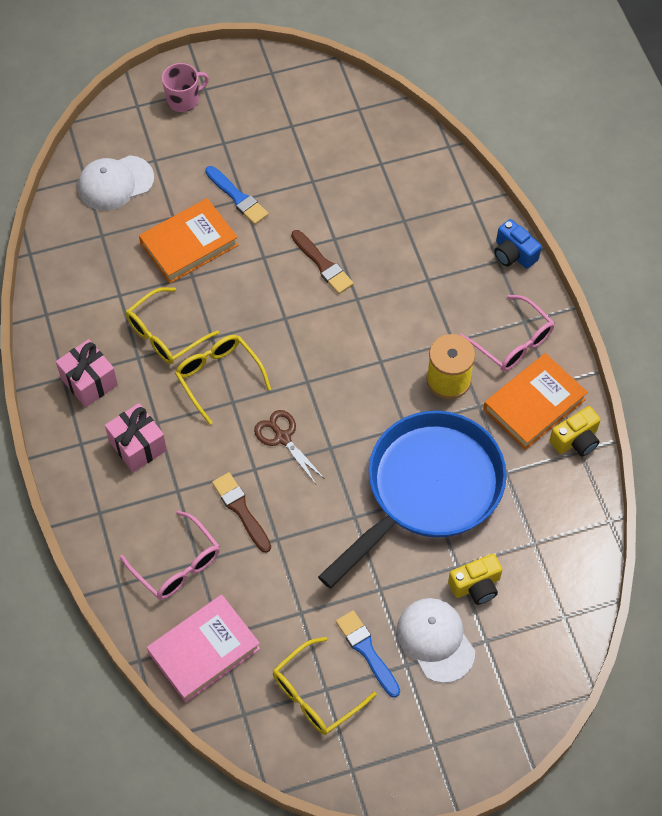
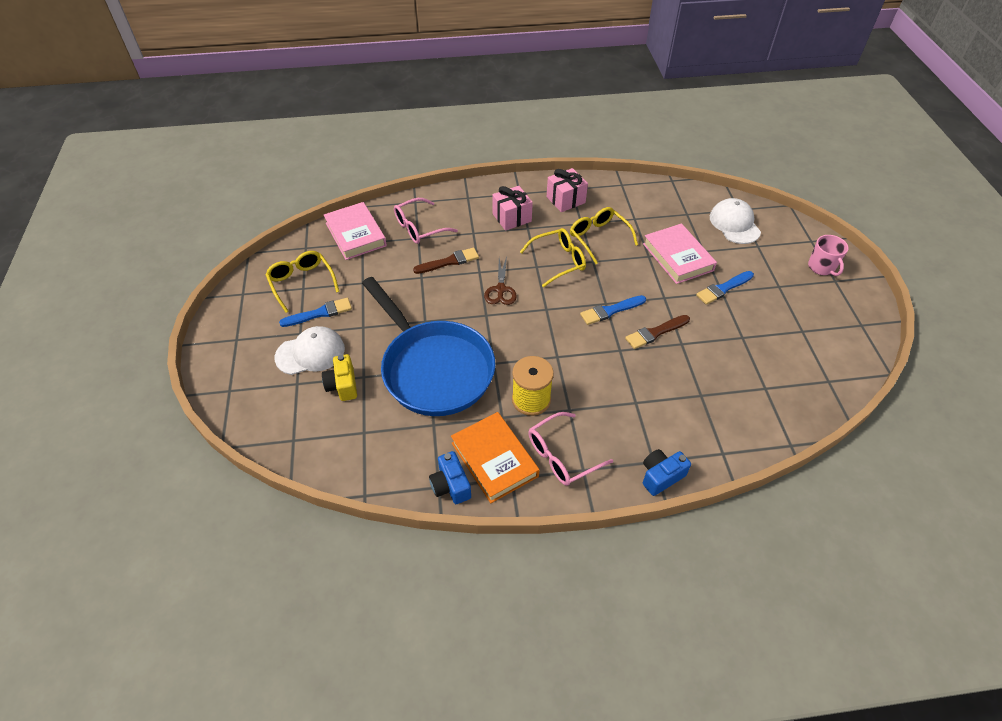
camera: 100 degrees right, 10 degrees down
(189, 244) = (677, 257): orange book -> pink book
(282, 438) = (500, 289): brown scissors -> brown scissors turned 120 degrees clockwise
(296, 312) = (610, 311): none -> blue brush
(575, 440) = (451, 485): yellow camera -> blue camera

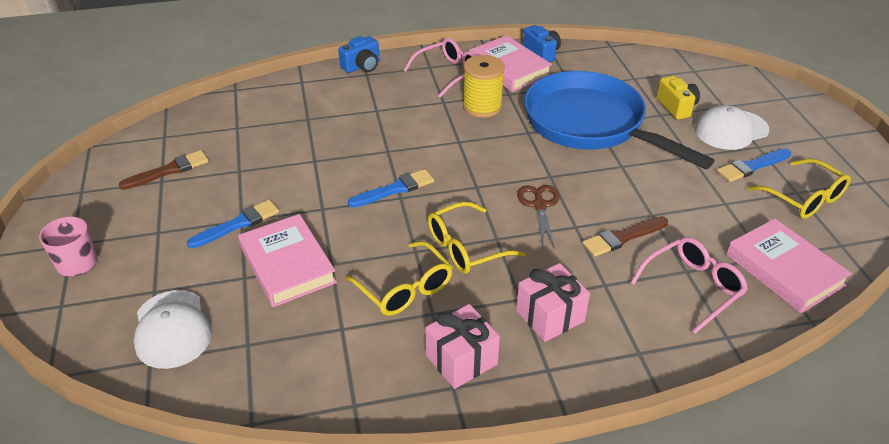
camera: 175 degrees right, 10 degrees down
(494, 459) = (508, 68): orange book -> pink book
(655, 332) = (343, 169): brown brush -> brown brush (169, 170)

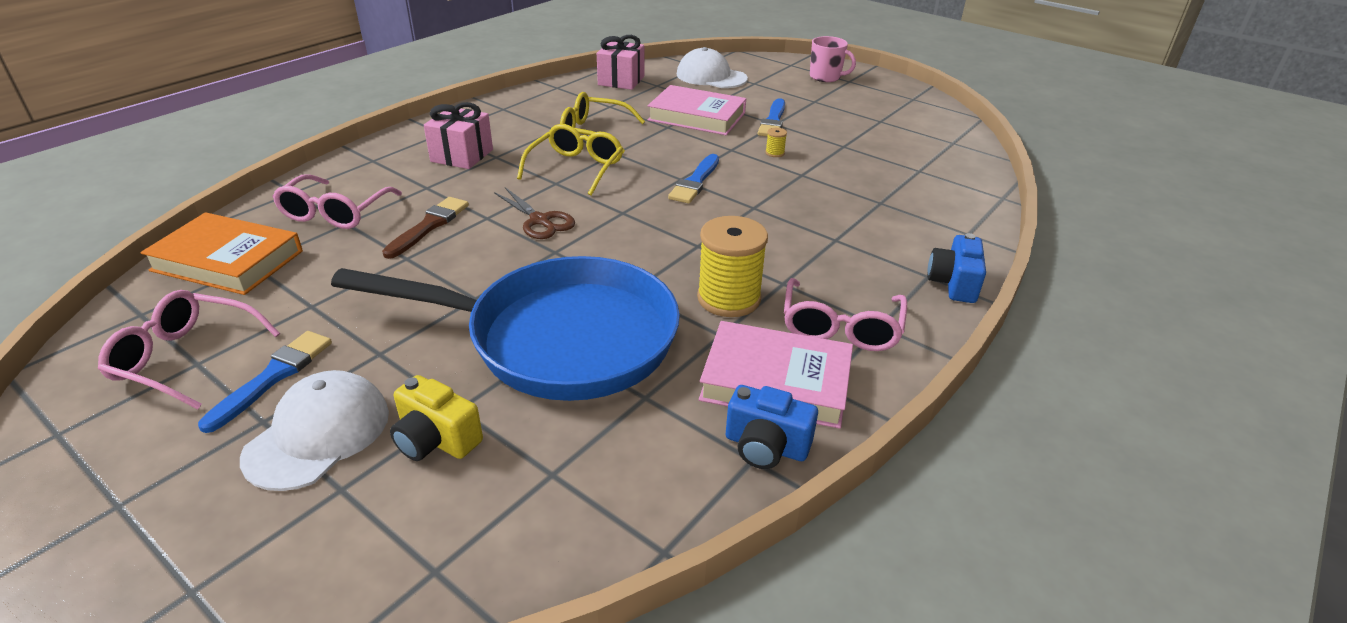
camera: 140 degrees right, 5 degrees down
(169, 170) = (891, 127): brown brush -> none
(298, 188) = (774, 153): none -> yellow spool
(461, 360) = (509, 119): pink gift -> pink gift (621, 80)
(784, 270) = (227, 261): pink book -> orange book
(804, 198) = (185, 358): yellow glasses -> pink glasses

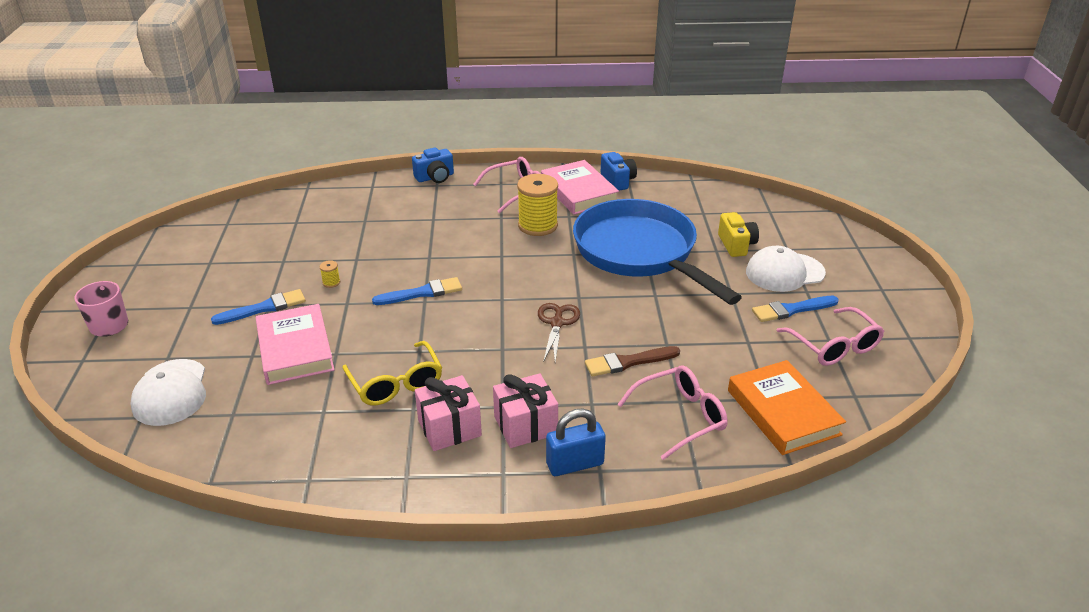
camera: 130 degrees left, 0 degrees up
(396, 155) = (575, 464): none -> blue padlock
(576, 168) = (468, 354): yellow glasses -> none
(621, 80) = (242, 446): pink gift -> pink gift (449, 428)

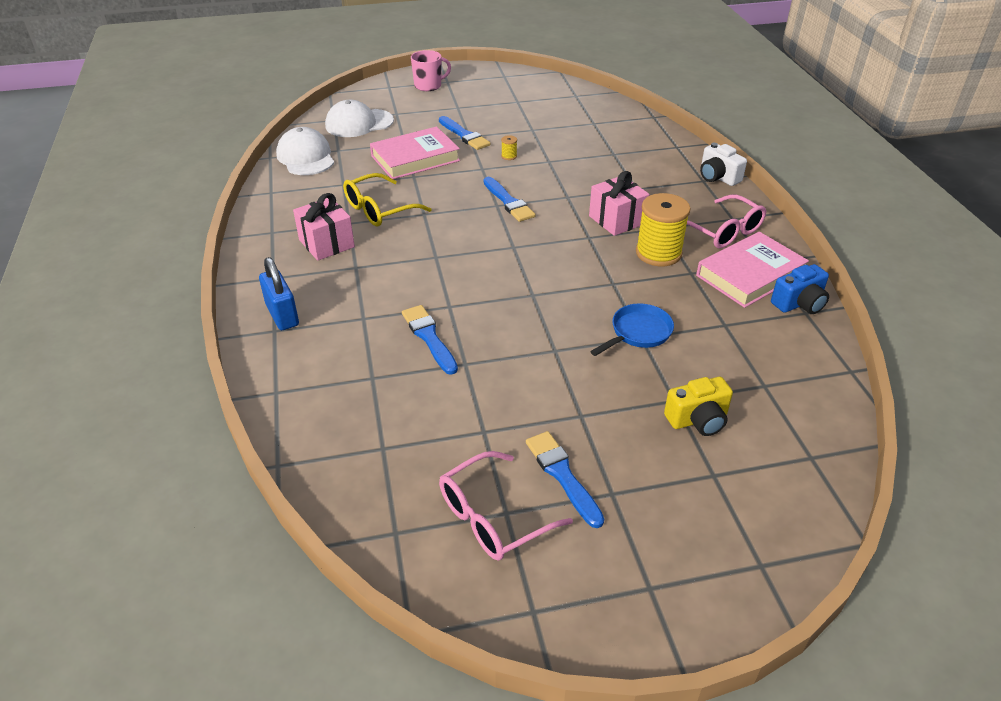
camera: 80 degrees right, 5 degrees up
(435, 177) = (718, 177): blue camera -> white camera
(525, 425) = (331, 282): pink gift -> pink gift (616, 220)
(557, 323) = (483, 285): brown scissors -> none
(628, 362) = (429, 337): brown brush -> blue brush
(639, 252) = (638, 332): blue pan -> blue pan, size x0.40
(680, 417) = (347, 379): pink glasses -> none
(783, 412) = (360, 461): orange book -> none
(784, 272) = (650, 470): white cap -> white cap (306, 157)

